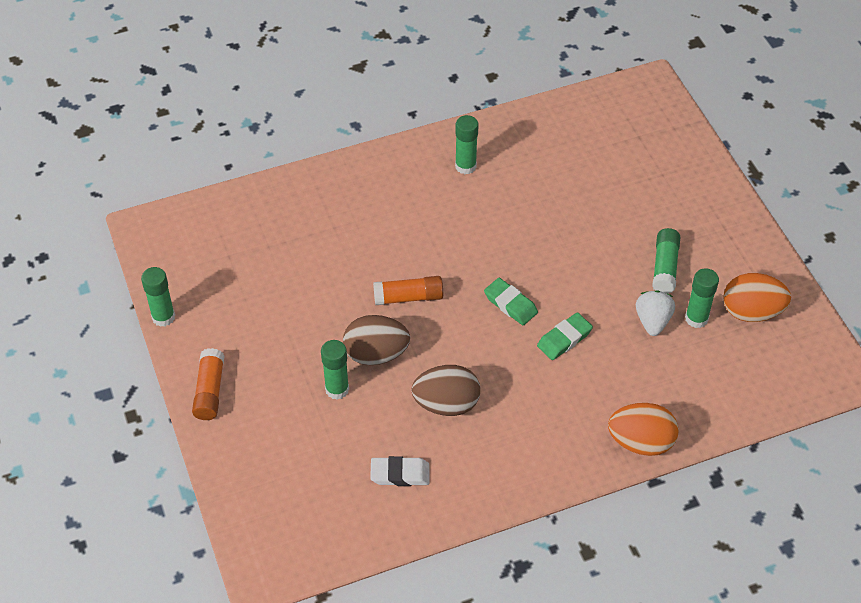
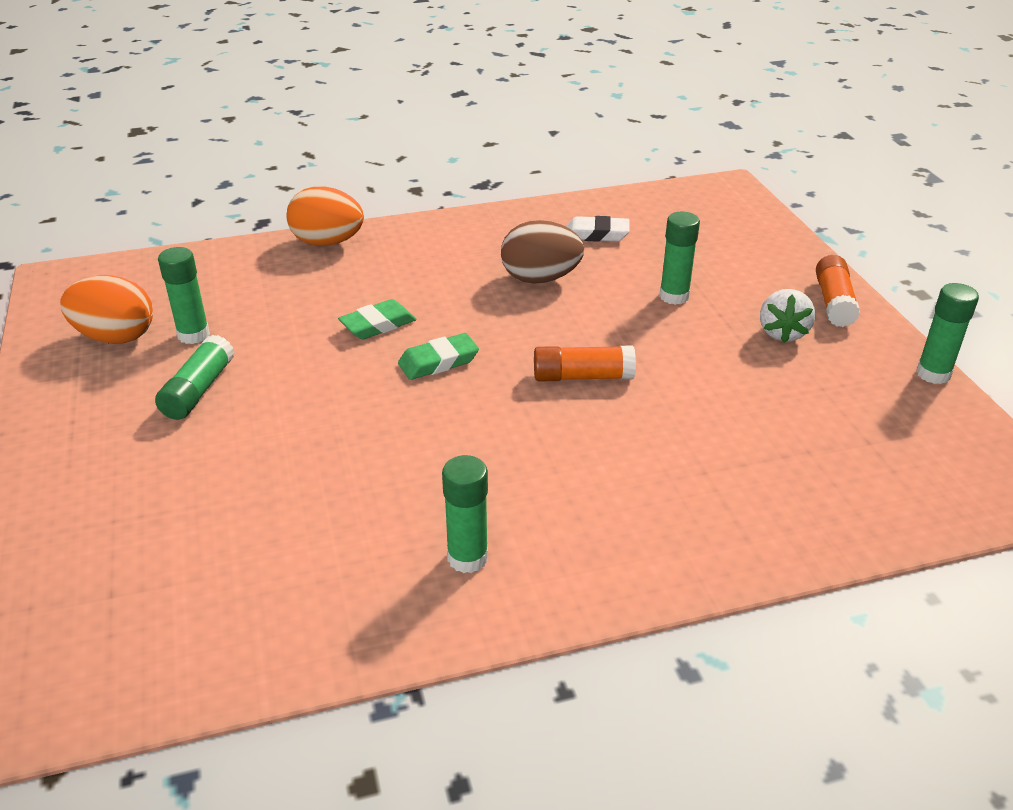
camera: 175 degrees left, 15 degrees down
(376, 354) = (627, 323): brown egg -> none
(510, 304) = (438, 362): green eraser -> green eraser turned 75 degrees counterclockwise
(652, 321) = (253, 335): white strawberry -> white strawberry (782, 333)

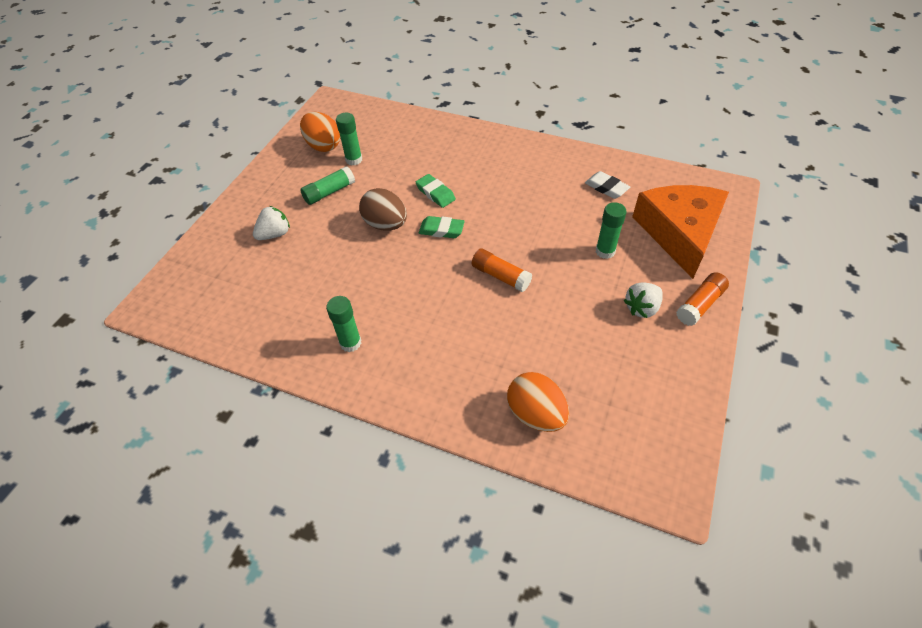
camera: 40 degrees right, 15 degrees up
(162, 484) = (275, 234): none -> white strawberry
(327, 242) = (460, 130): orange egg -> orange egg (536, 414)
(378, 325) = (435, 193): green eraser -> green eraser turned 45 degrees clockwise
(540, 279) = (543, 203): brown egg -> brown egg (385, 224)
(730, 245) = (680, 233): none -> orange cheese
(933, 374) = (704, 386): green glue stick -> none

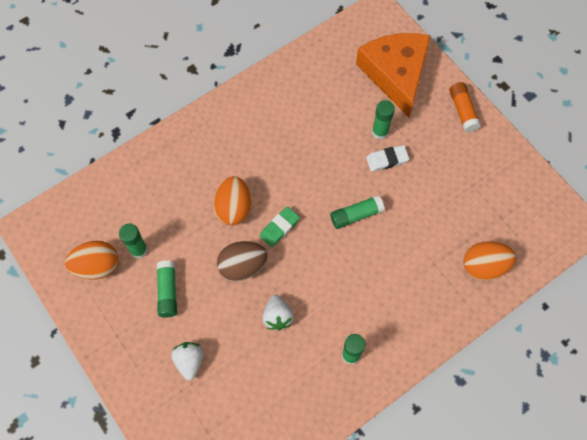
camera: 60 degrees left, 15 degrees up
(435, 193) = (234, 208): green eraser -> orange egg
(500, 276) = (356, 215): orange glue stick -> green glue stick
(606, 188) = (319, 86): white eraser -> white eraser (387, 160)
(642, 308) = (443, 146): white strawberry -> white strawberry (277, 316)
(680, 233) = (396, 74): orange cheese -> orange cheese turned 45 degrees clockwise

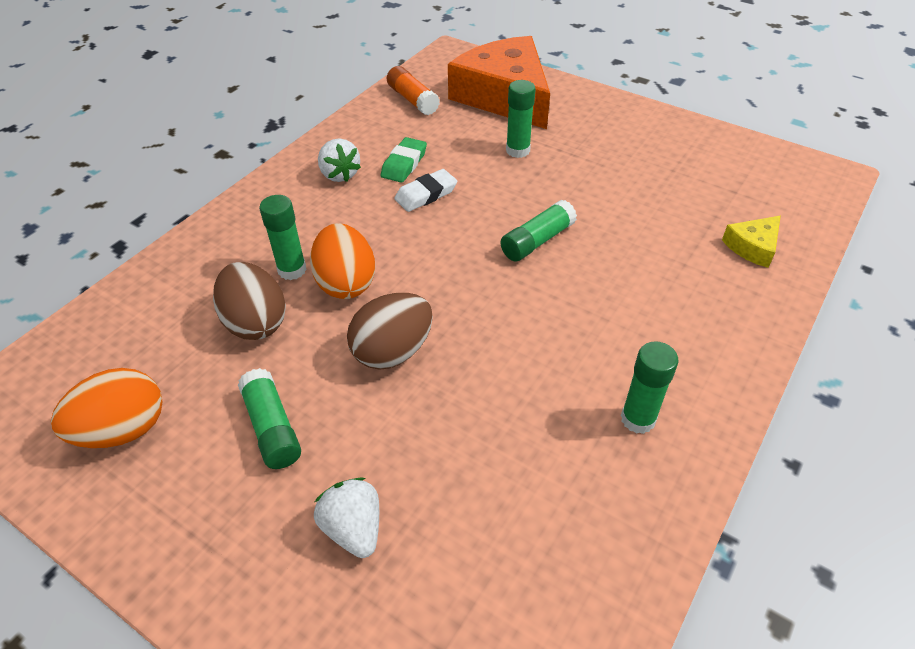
camera: 20 degrees left, 20 degrees down
(139, 250) = (199, 382): green glue stick -> green glue stick (292, 270)
(177, 219) = (256, 322): none -> brown egg
(277, 316) = (485, 403): white strawberry -> white strawberry (339, 174)
(279, 228) = (430, 286): green eraser -> green eraser (404, 164)
(387, 160) = (544, 174): white eraser -> white eraser (426, 194)
(462, 111) = (609, 108): orange glue stick -> orange glue stick (412, 100)
(484, 266) = (753, 247): orange egg -> yellow cheese

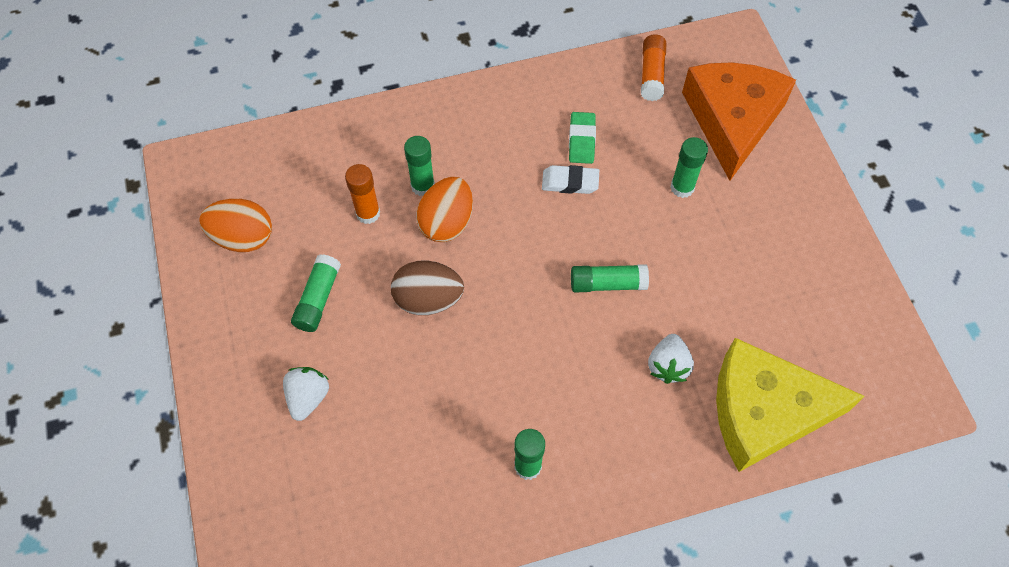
camera: 40 degrees right, 15 degrees up
(256, 322) = (368, 213): brown egg -> orange glue stick
(339, 174) = (526, 118): white strawberry -> white strawberry (668, 366)
(404, 164) = (582, 140): green eraser -> green eraser turned 60 degrees counterclockwise
(753, 247) = (764, 411): yellow cheese -> yellow cheese, size x2.36

